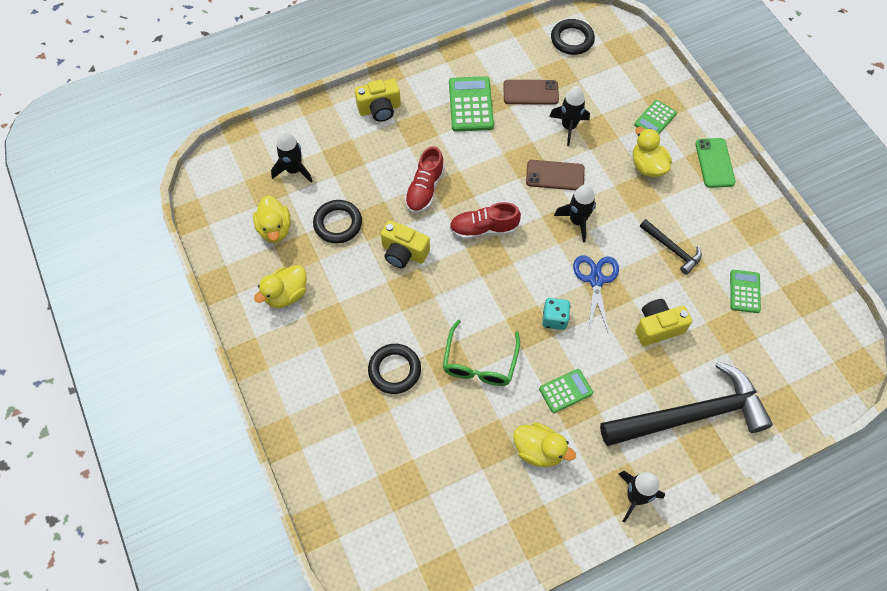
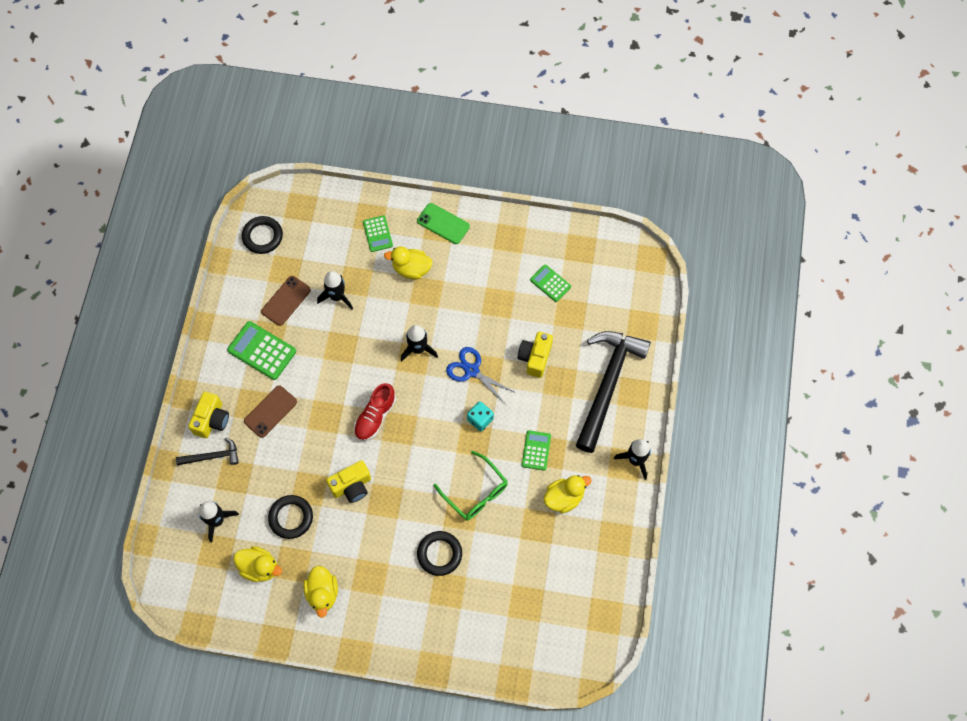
camera: 55 degrees left, 5 degrees up
(425, 189) = (310, 435): red shoe -> none
(555, 175) = (370, 336): brown phone -> brown phone (270, 411)
(672, 249) = (486, 304): black hammer -> black hammer (212, 456)

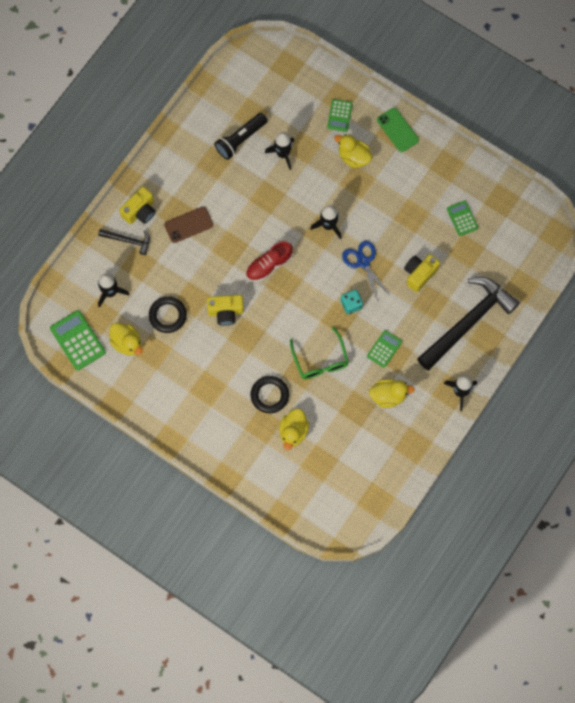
camera: 25 degrees right, 5 degrees up
(262, 236) = (245, 78): black ring -> none
(262, 350) = (203, 172): green calculator -> green calculator (78, 340)
(286, 301) = (240, 140): brown phone -> black flashlight
(322, 593) = (166, 384): yellow duck -> yellow duck (293, 432)

